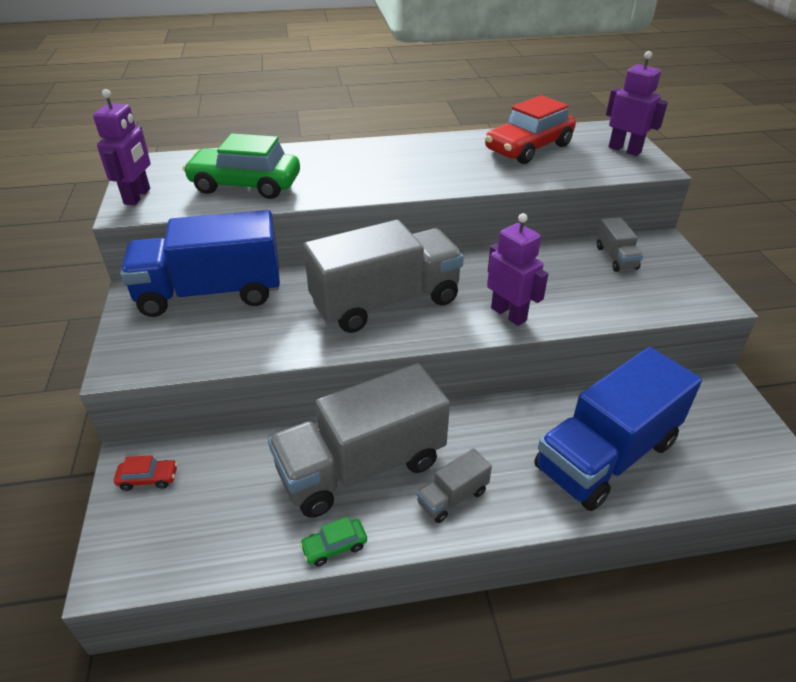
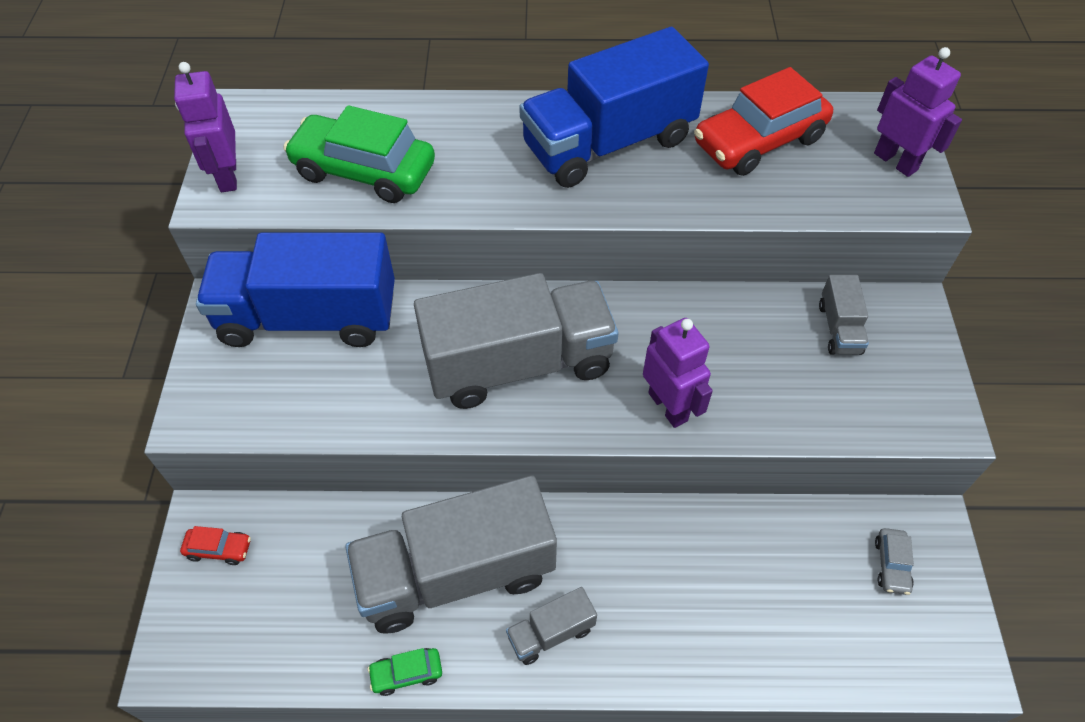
camera: 10 degrees right, 15 degrees up
(138, 196) = (227, 176): purple robot -> purple robot turned 150 degrees clockwise
(606, 455) = (748, 606): blue truck -> blue truck (609, 143)
(704, 413) = (891, 565): none -> grey car

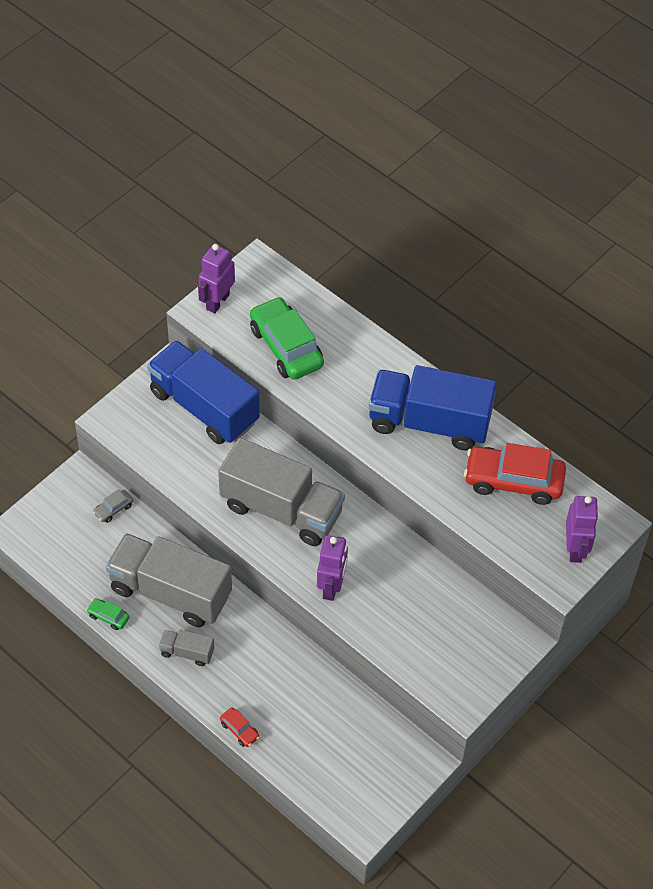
camera: 40 degrees right, 0 degrees up
(219, 549) = (76, 495): red car -> red car (239, 730)
(839, 328) = (467, 619): grey truck -> none
(891, 565) = (381, 759): grey car -> grey car (113, 509)

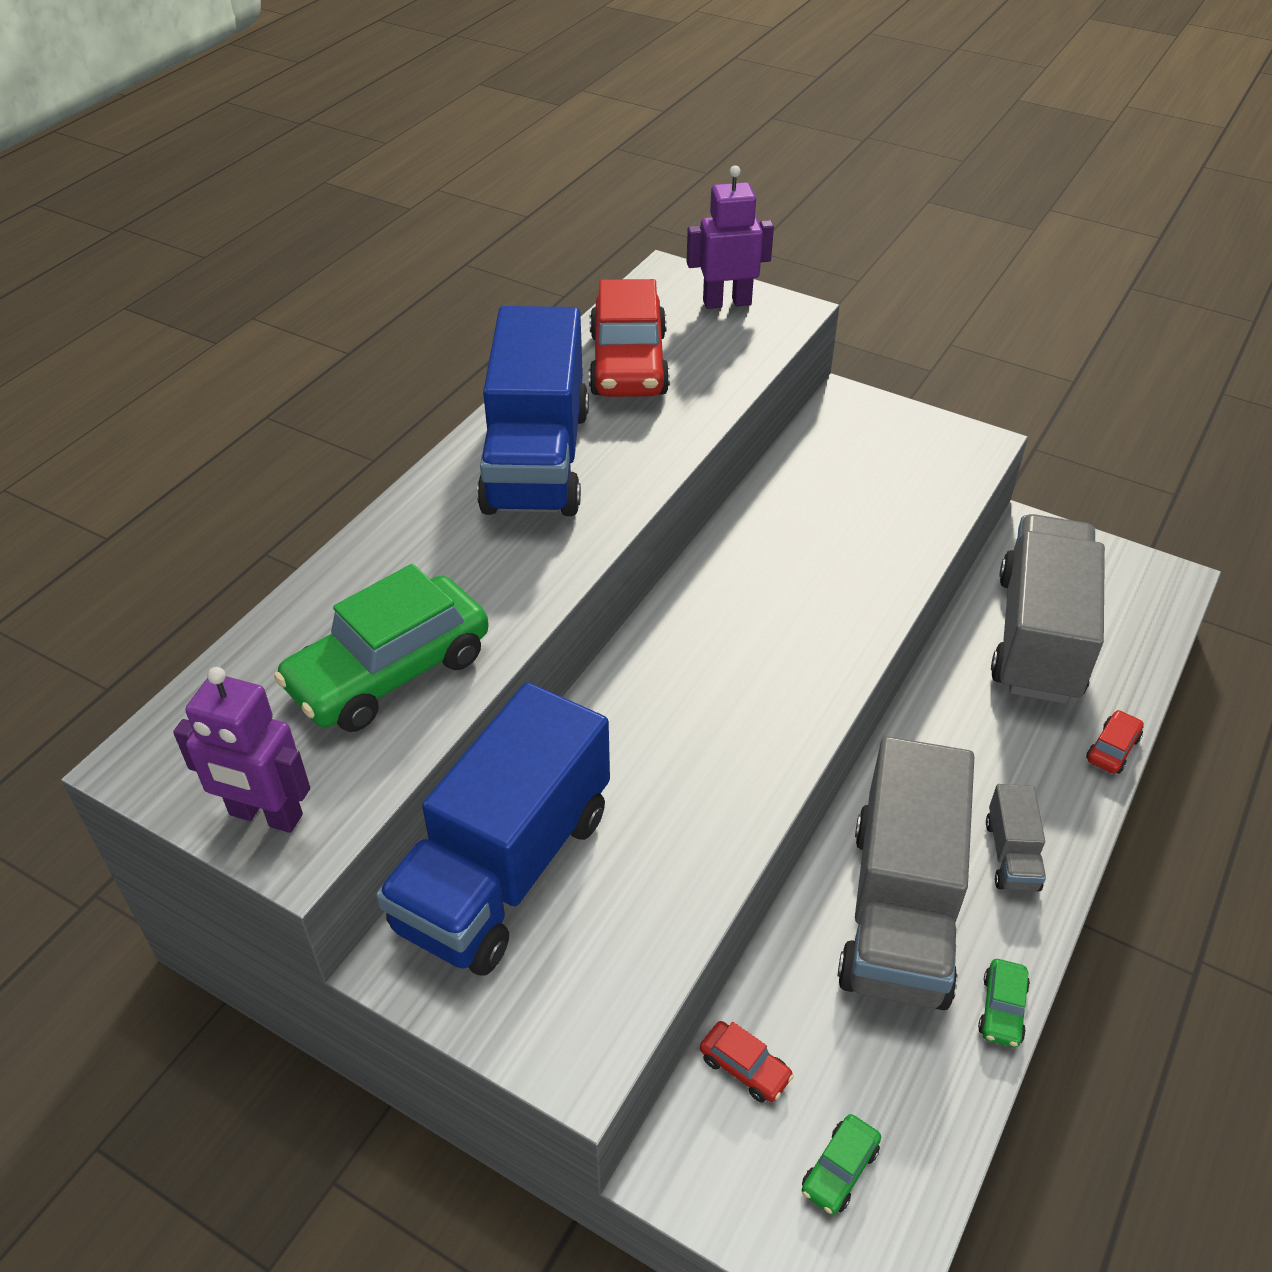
camera: 100 degrees left, 10 degrees down
(60, 532) = (839, 1170): none -> green car
(113, 509) = (745, 1067): grey car -> red car
(281, 509) = (720, 696): grey truck -> grey truck (1038, 637)
(331, 587) = (852, 605): purple robot -> none

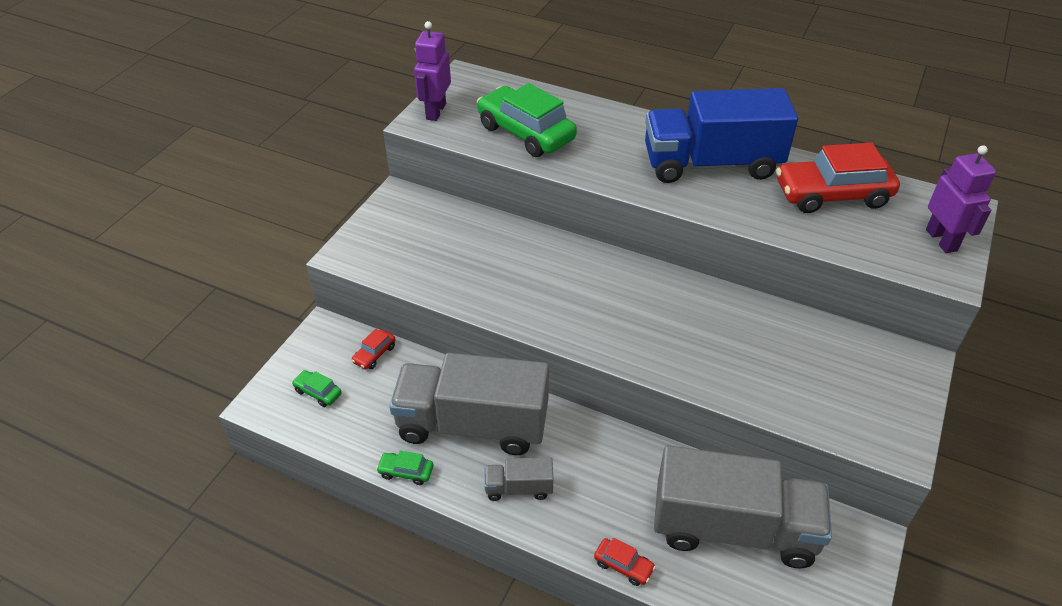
camera: 85 degrees right, 0 degrees up
(505, 868) = (450, 220): blue truck -> none

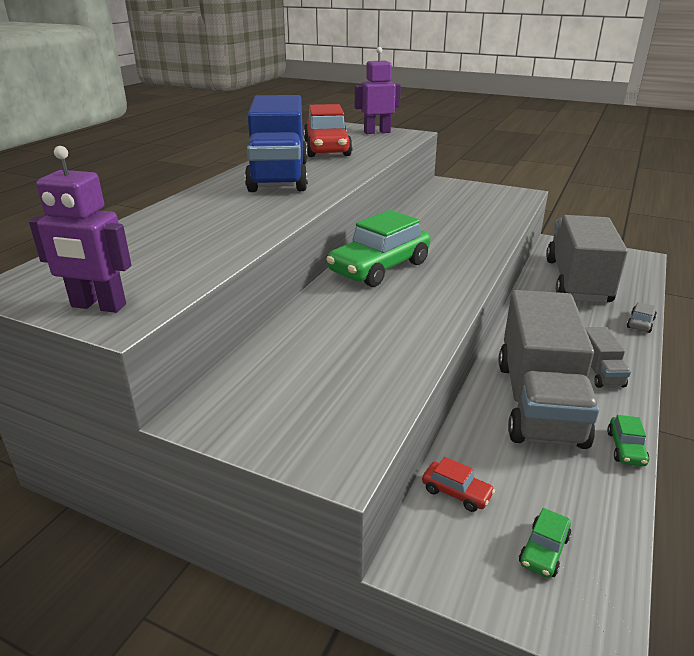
camera: 90 degrees left, 15 degrees down
(526, 133) = (190, 247): green car -> green car (379, 268)
(623, 565) = (640, 323): red car -> grey car

